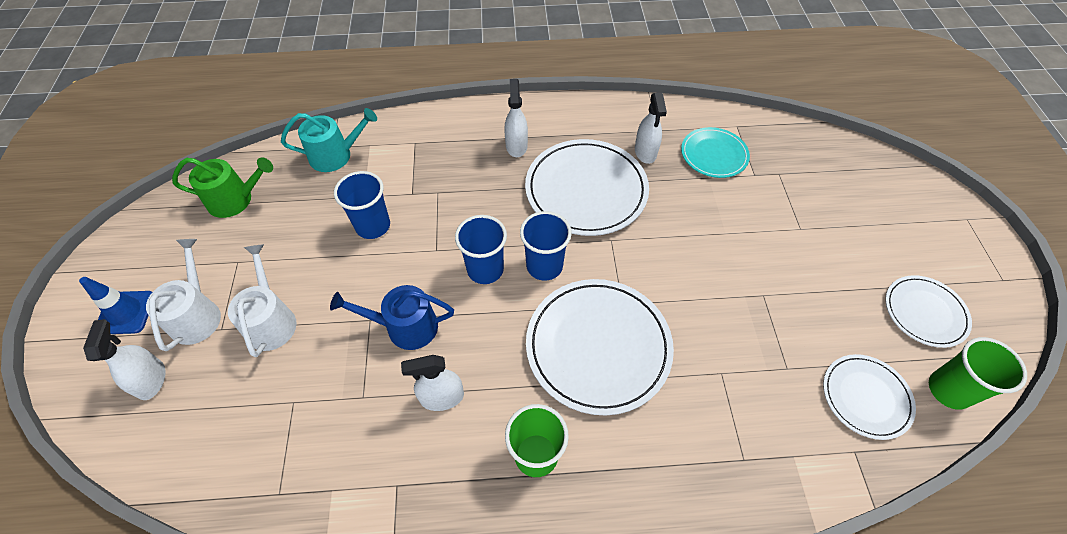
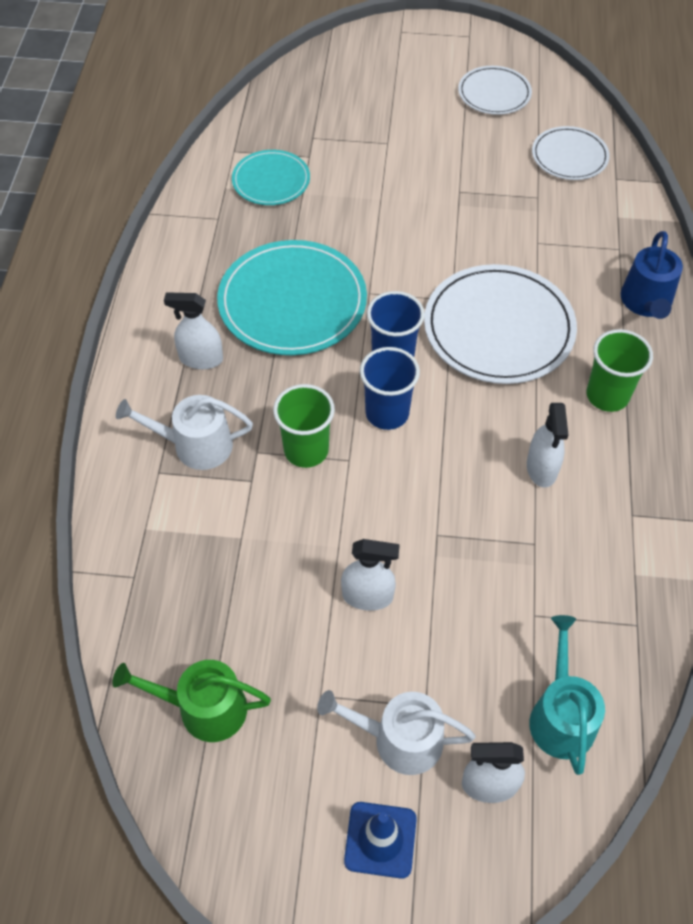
camera: 80 degrees left, 0 degrees up
(235, 200) = (204, 708): green watering can -> green watering can turned 90 degrees counterclockwise
(271, 321) = (422, 645): white watering can -> white watering can (195, 445)
(335, 155) = (153, 573): turquoise watering can -> turquoise watering can (561, 716)
(373, 226) = (295, 527): blue cup -> none
(405, 327) = (452, 498): blue watering can -> blue watering can (646, 302)
(586, 190) = (292, 302): white plate -> turquoise plate
(645, 152) = (249, 237): white spray bottle -> white spray bottle (367, 596)
(948, 390) = (567, 106): green cup -> green cup (306, 450)

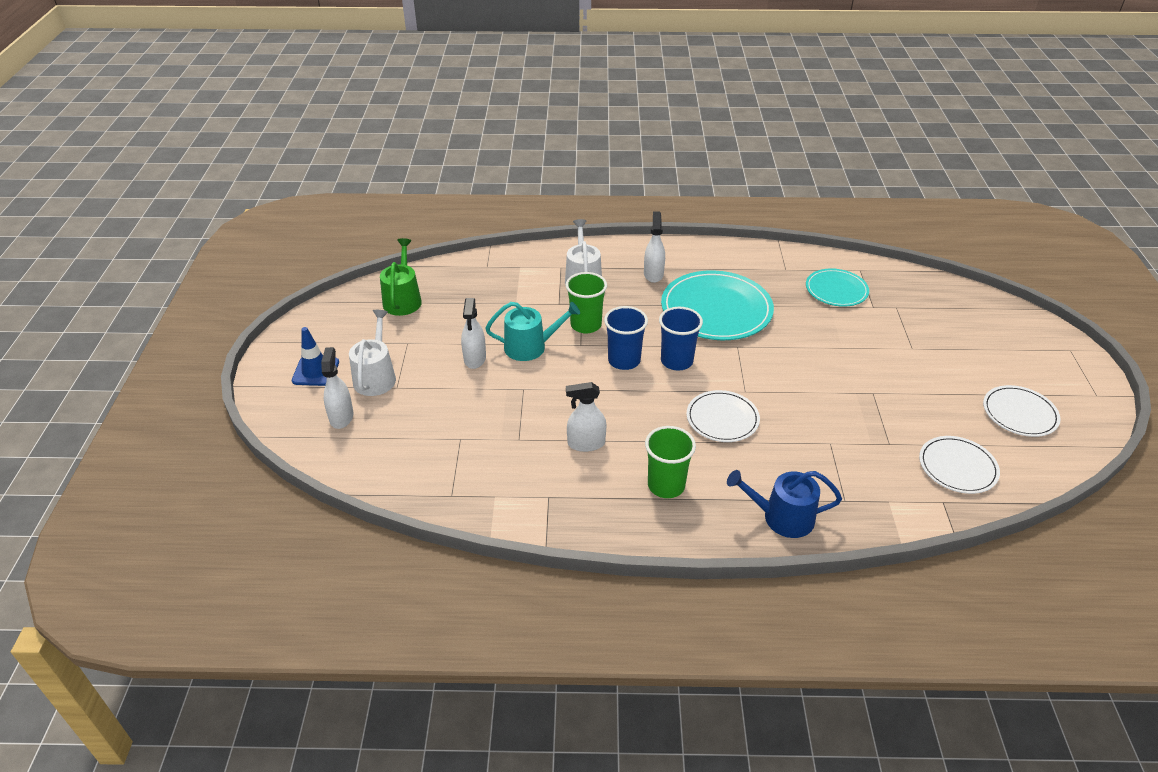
camera: 85 degrees right, 15 degrees down
(499, 328) = (722, 418): white plate -> white plate, size x0.57
(561, 716) = (384, 451): turquoise watering can -> turquoise watering can (530, 347)

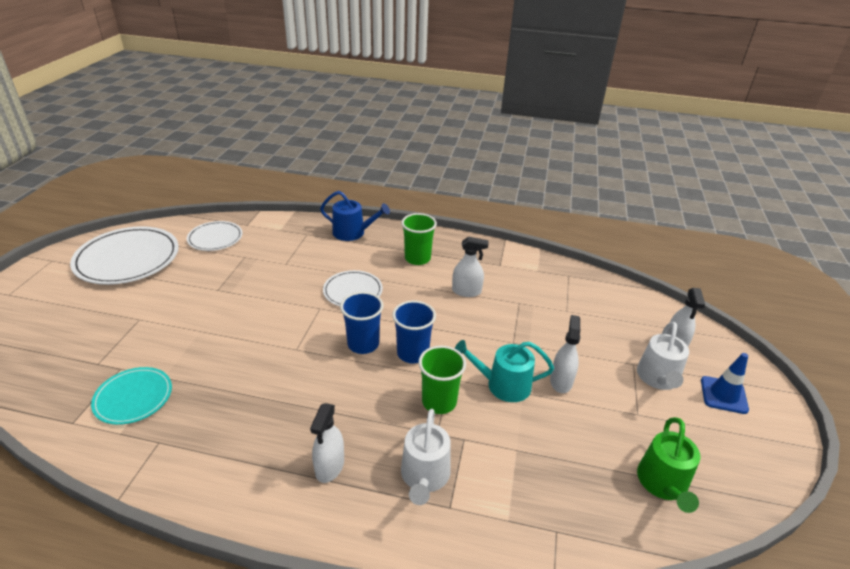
camera: 170 degrees left, 5 degrees down
(716, 309) = (287, 396): turquoise plate -> none
(1019, 413) = (127, 259): white plate -> white plate, size x1.75

